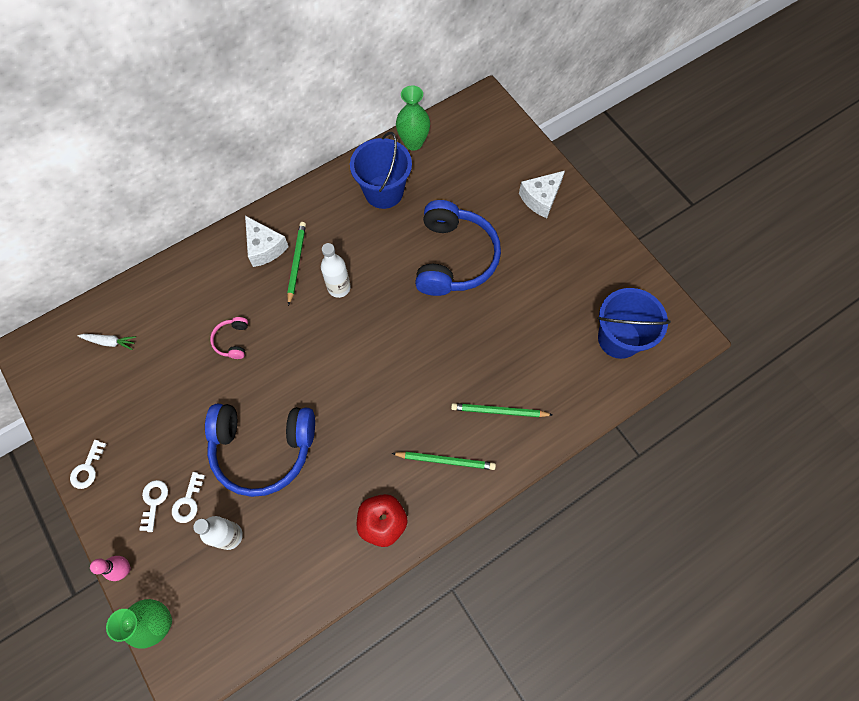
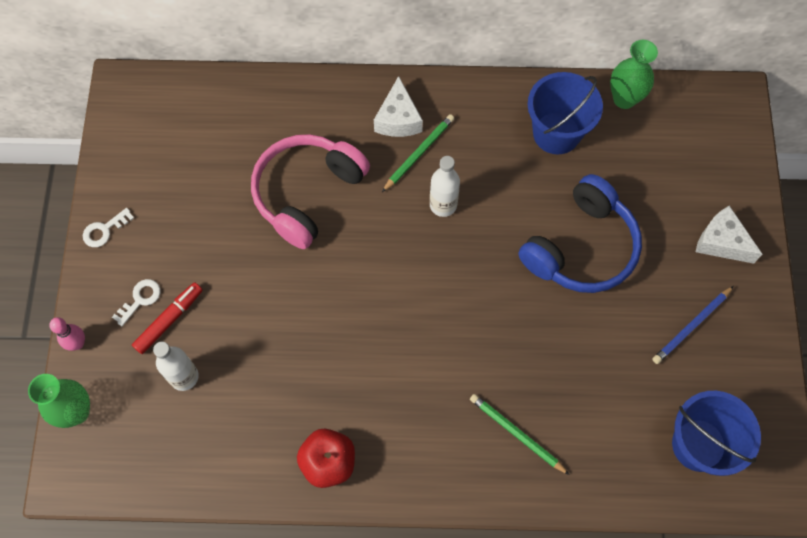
camera: 35 degrees right, 0 degrees up
(109, 342) = (197, 123): white carrot -> none
(188, 501) = (169, 320): white key -> red marker
(232, 341) = (307, 193): pink headphones -> pink headphones, size x2.37
(263, 449) = (266, 316): blue headphones -> none
(445, 460) = (429, 445): green pencil -> none
(540, 198) = (721, 242): white cheese -> white cheese turned 45 degrees clockwise
(561, 264) = (692, 326): none -> blue pencil

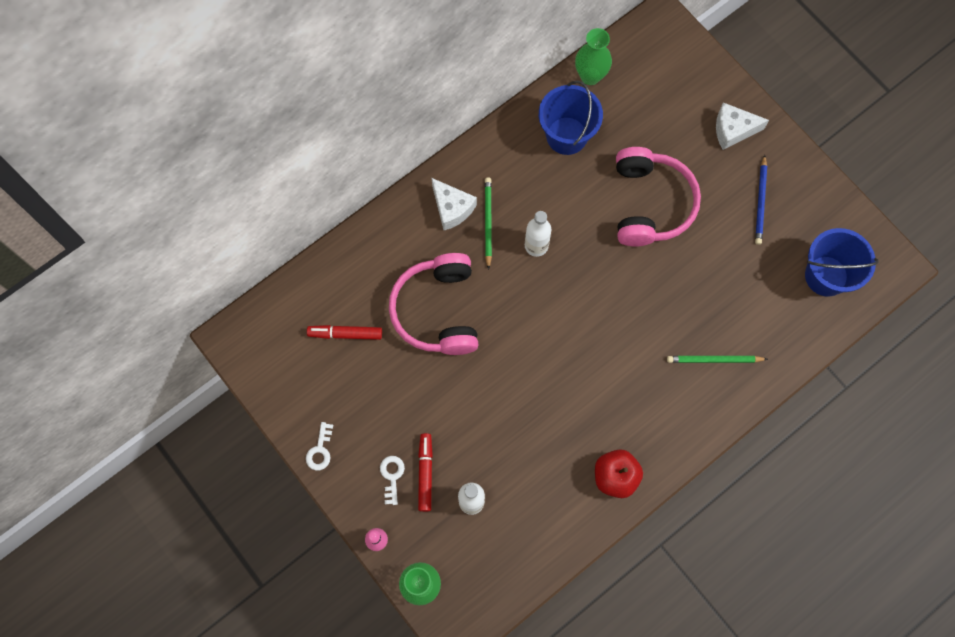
camera: 40 degrees left, 5 degrees up
(214, 153) = (345, 334): none -> red marker
(581, 248) = (650, 203): blue headphones -> pink headphones

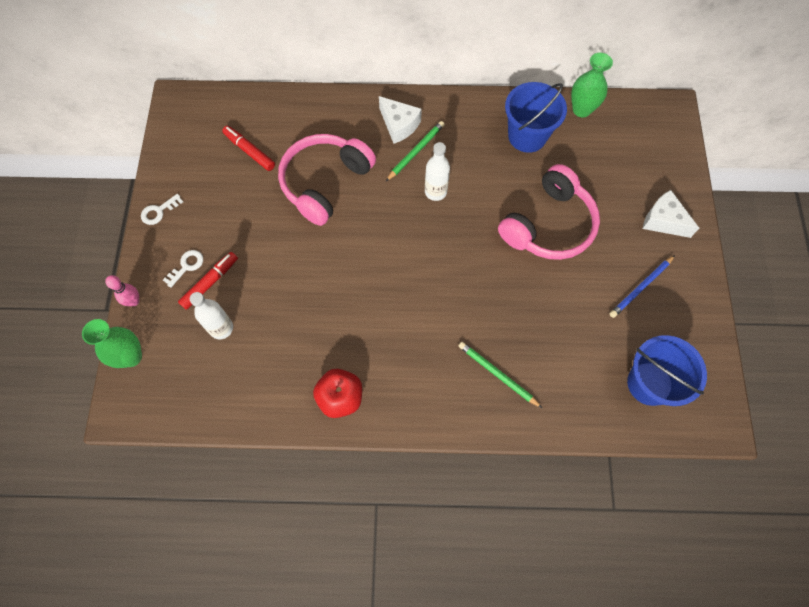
camera: 40 degrees right, 5 degrees down
(452, 208) = (399, 125): white cheese -> white cheese turned 45 degrees counterclockwise

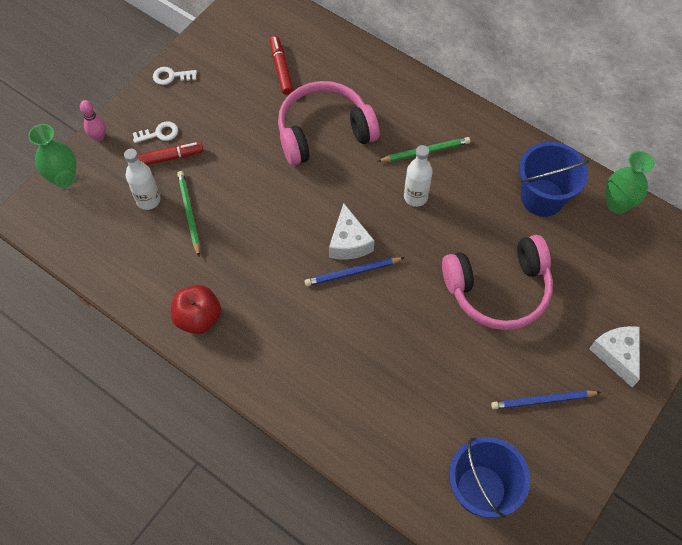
camera: 35 degrees right, 5 degrees down
(399, 125) = (428, 120): white cheese -> white cheese (349, 242)
(434, 281) = (353, 273): none -> blue pencil
(497, 375) = (345, 388): green pencil -> green pencil (189, 213)

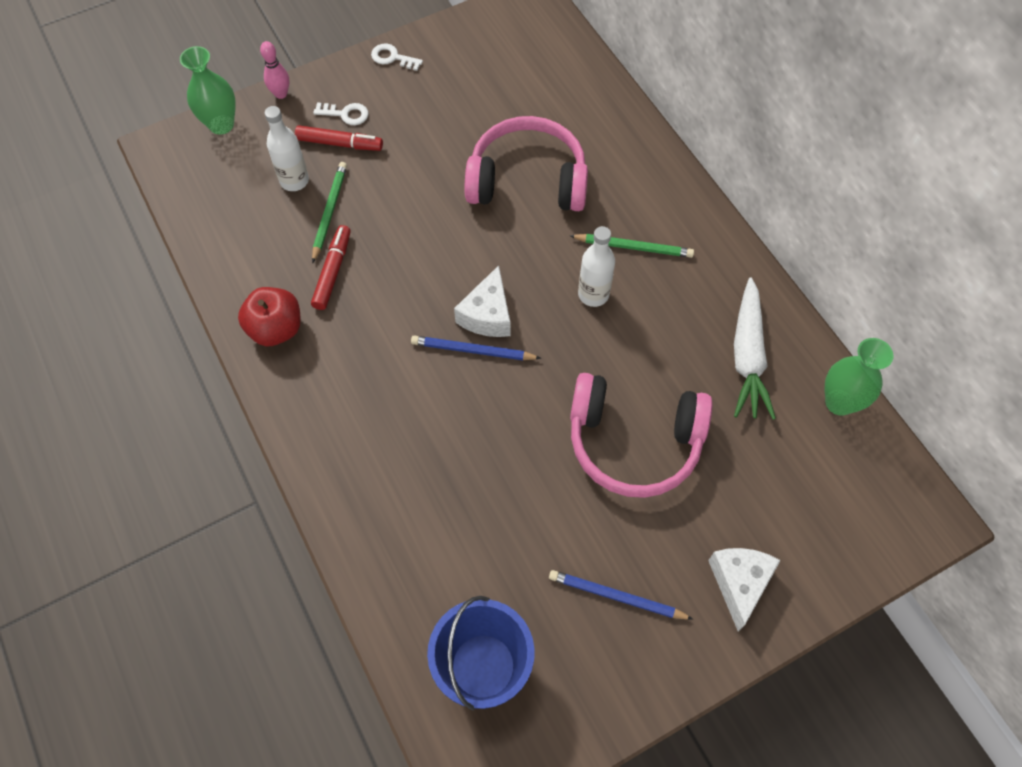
camera: 25 degrees right, 0 degrees up
(281, 69) = (517, 93): red marker -> red marker (332, 271)
(542, 198) = (747, 356): blue bucket -> white carrot

